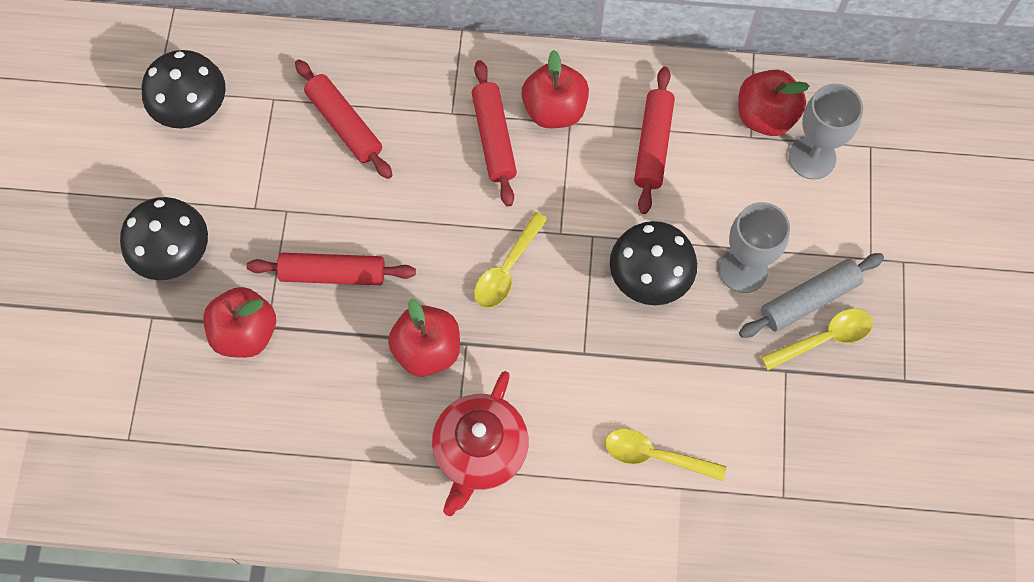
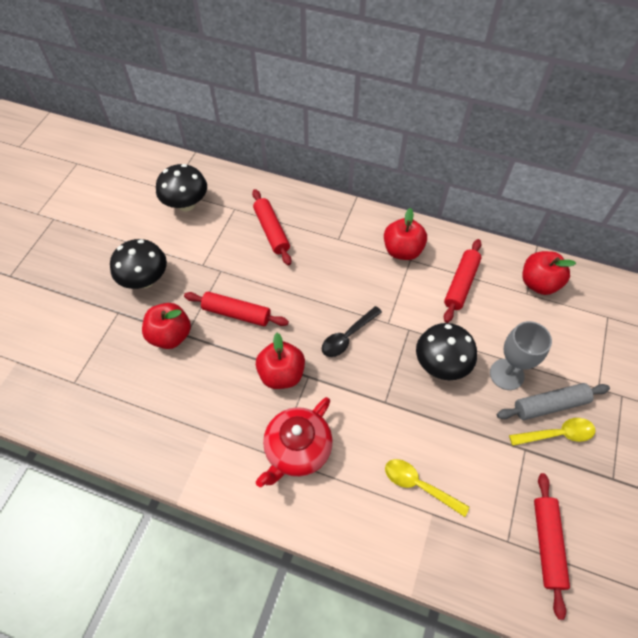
camera: 15 degrees right, 10 degrees down
(494, 138) = (360, 258): red rolling pin -> red rolling pin (547, 544)
(507, 269) = (347, 336): yellow spoon -> black spoon
(812, 157) = (566, 315): grey goblet -> none

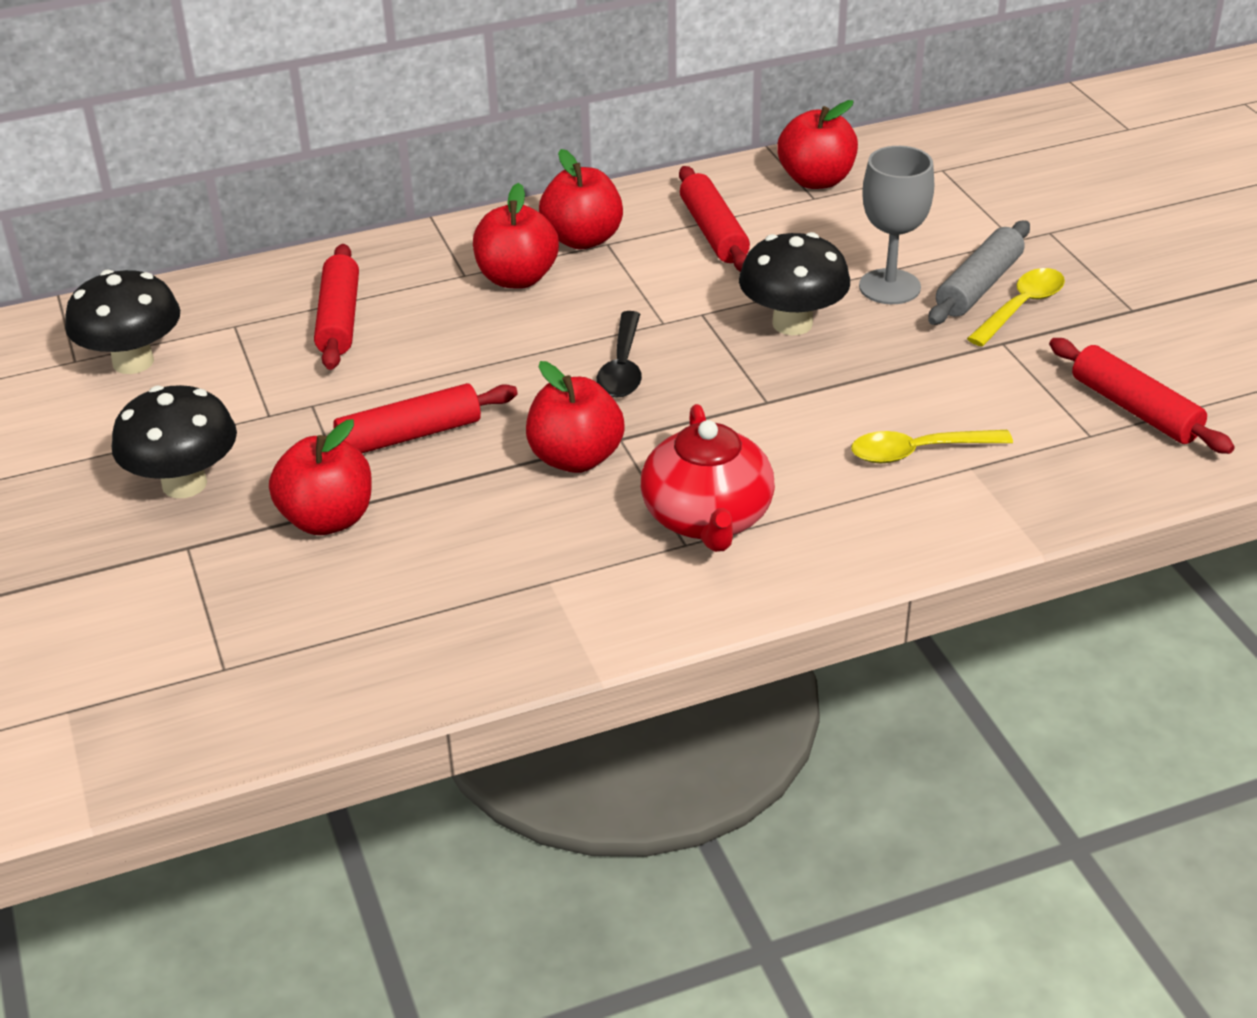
camera: 40 degrees left, 20 degrees down
(271, 231) = (338, 319): red rolling pin -> red rolling pin turned 60 degrees clockwise
(355, 255) = (517, 278): none -> red apple

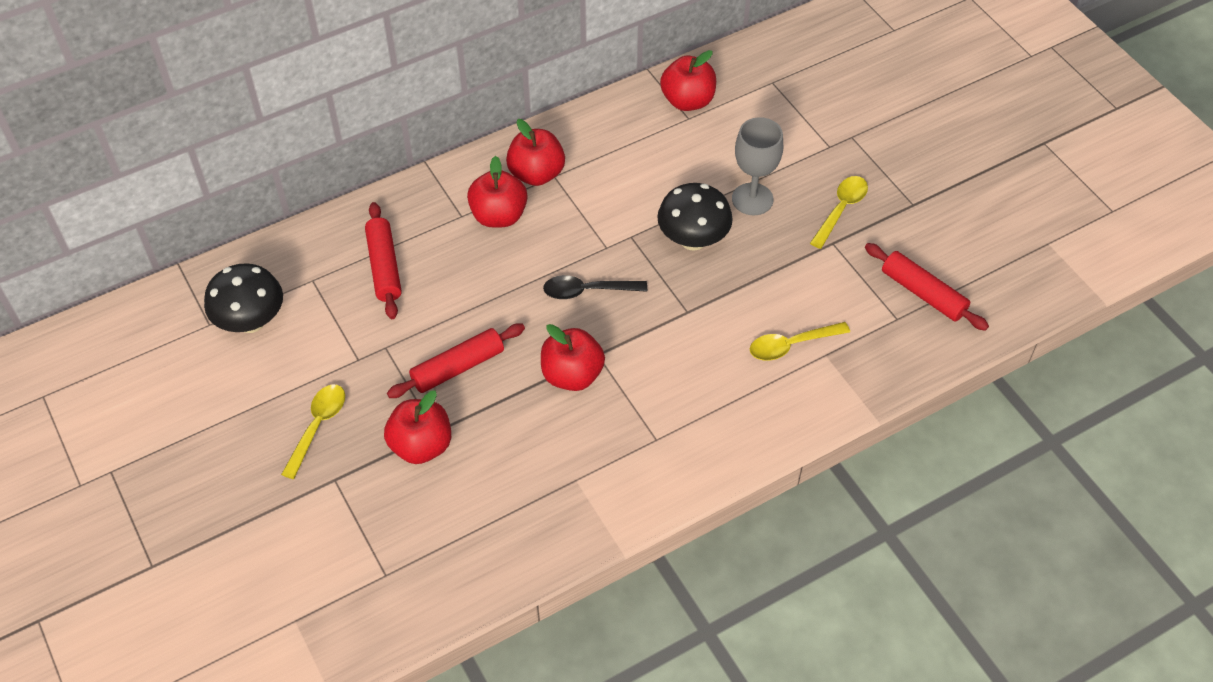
camera: 10 degrees left, 15 degrees up
(184, 484) = (317, 426): black mushroom -> yellow spoon
(623, 367) = (587, 291): black spoon -> black spoon turned 90 degrees clockwise
(707, 518) = (666, 416): red teapot -> none
(713, 232) = (625, 158): red rolling pin -> none
(979, 286) = (811, 192): grey rolling pin -> none

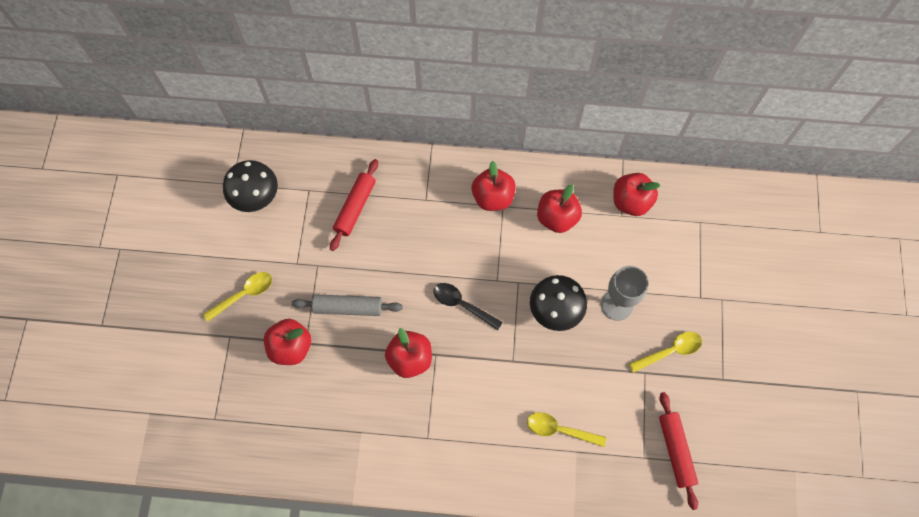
camera: 35 degrees right, 15 degrees up
(458, 367) = (348, 307): red rolling pin -> grey rolling pin
(499, 216) = (448, 214): red apple -> red apple (557, 218)

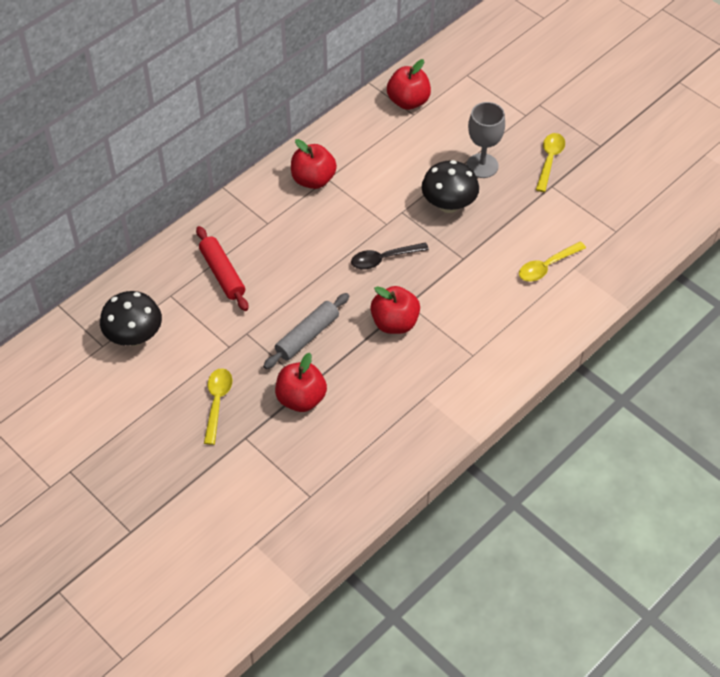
camera: 50 degrees left, 15 degrees down
(557, 218) = (373, 153): red apple -> none
(676, 451) = (628, 209): red rolling pin -> none

